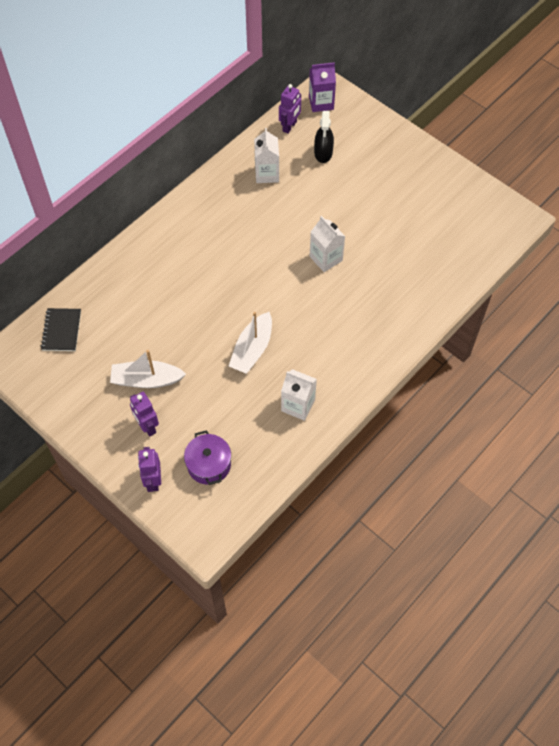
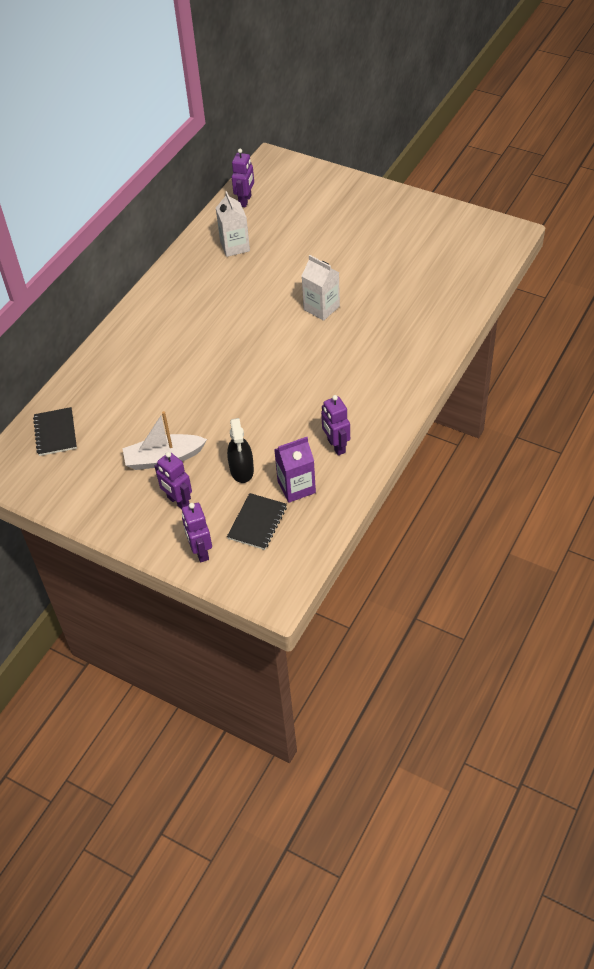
camera: 10 degrees left, 10 degrees down
(209, 464) = (257, 522): purple pot -> black notebook
(252, 349) = (270, 406): white boat -> none
(298, 405) = (336, 446): white carton -> purple robot
(321, 103) = (271, 174): purple carton -> purple carton (296, 487)
(323, 153) = (288, 216): black spray bottle -> black spray bottle (242, 470)

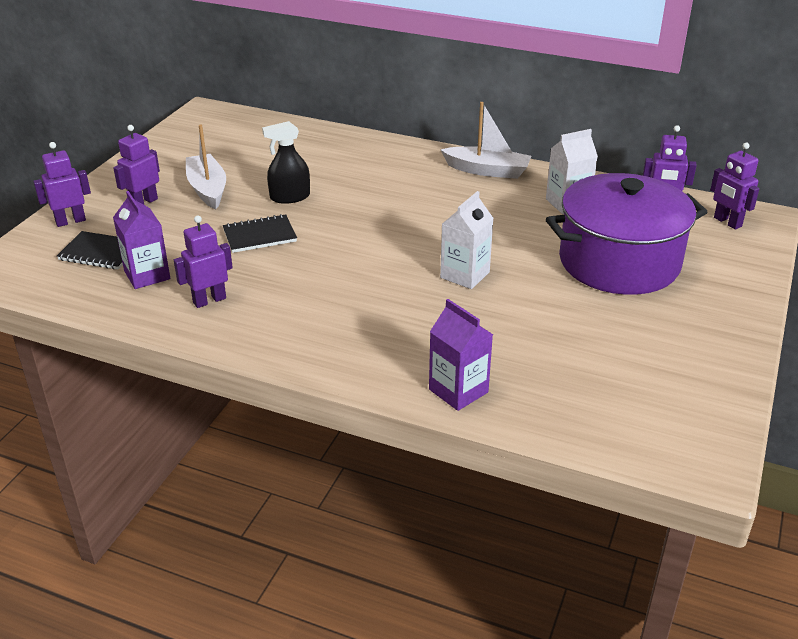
camera: 80 degrees right, 15 degrees down
(55, 433) = (251, 130): black notebook -> black notebook (260, 236)
(174, 283) = (487, 170): none -> white boat
(242, 470) = (182, 237): black spray bottle -> black spray bottle (290, 197)
(275, 176) = (727, 222): none -> purple robot
(316, 233) = (619, 262): none -> purple pot
(446, 321) = (458, 391): none -> purple carton

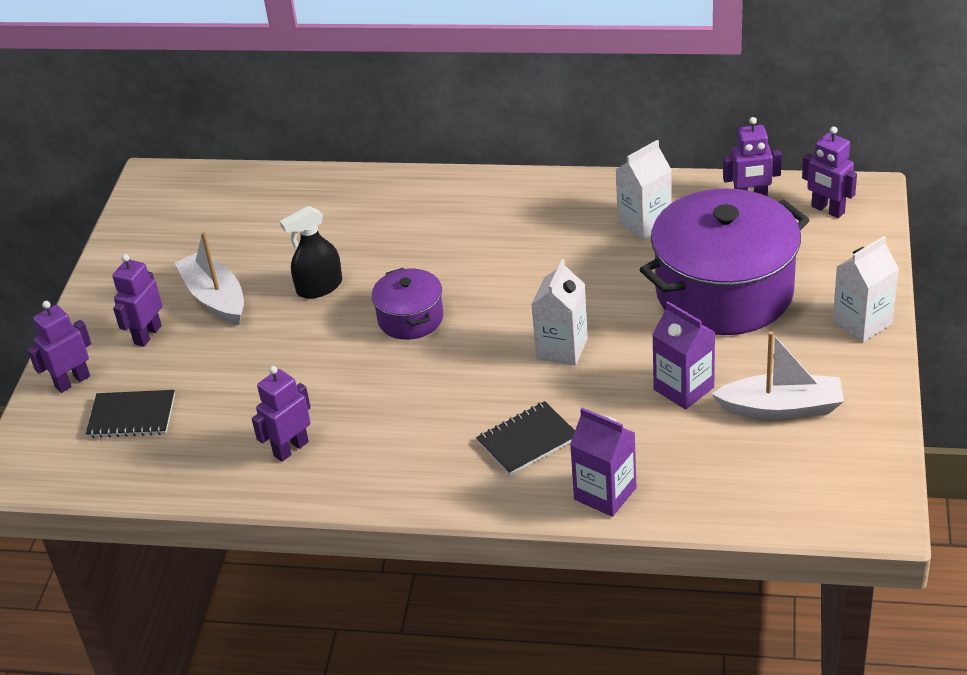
camera: 10 degrees left, 5 degrees up
(147, 275) = (203, 433): purple carton -> purple carton (683, 388)
(260, 236) = (308, 350): black notebook -> black notebook (527, 440)
(350, 231) = (410, 318): none -> purple pot
(487, 170) = (537, 196): white boat -> white boat (781, 408)
(736, 308) = (862, 323): none -> white carton

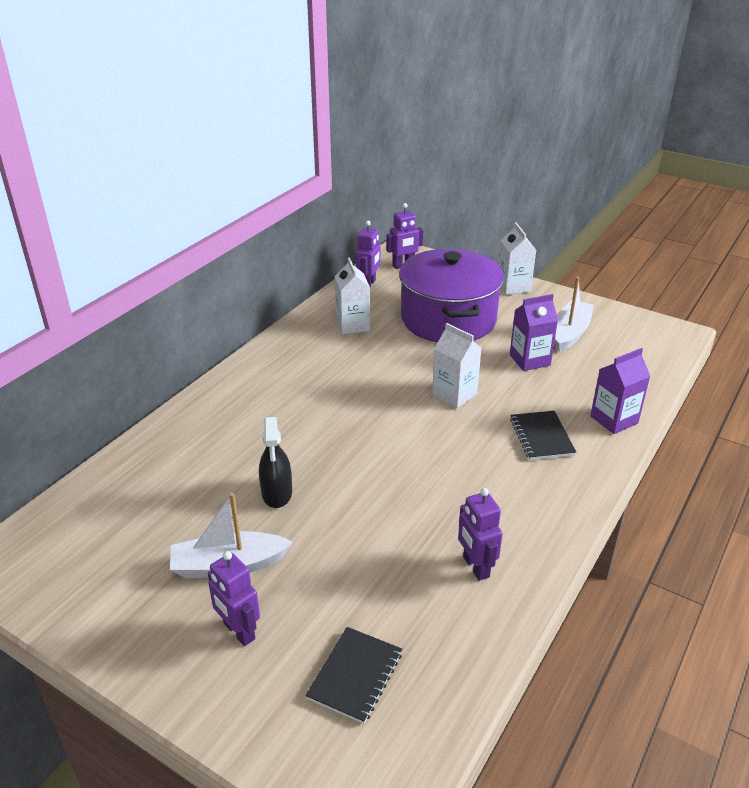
camera: 70 degrees left, 5 degrees down
(72, 381) = (261, 718): purple robot -> none
(410, 318) = (362, 454): purple pot -> none

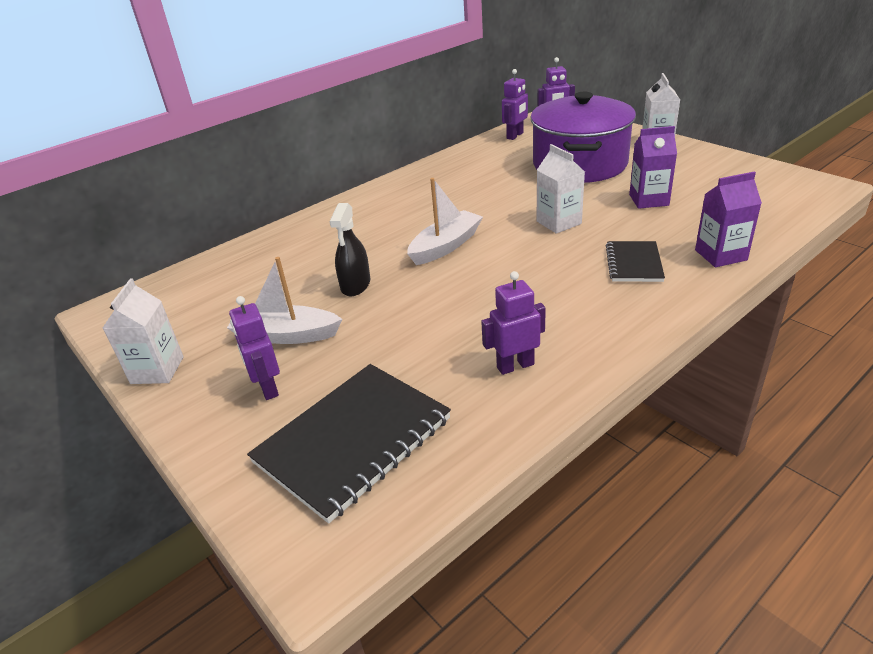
camera: 20 degrees right, 0 degrees up
(353, 325) = (486, 165): white carton -> white carton (157, 370)
(355, 675) = (353, 440): black notebook -> black notebook, size x1.84
(475, 567) = (515, 366): purple robot -> purple robot turned 75 degrees clockwise
(570, 333) = (701, 180): white boat -> white boat (445, 246)

